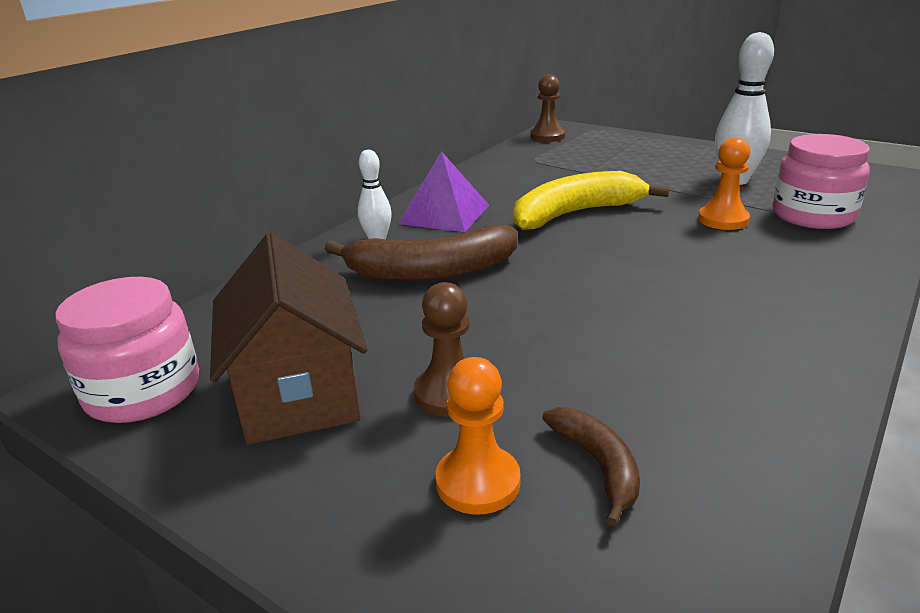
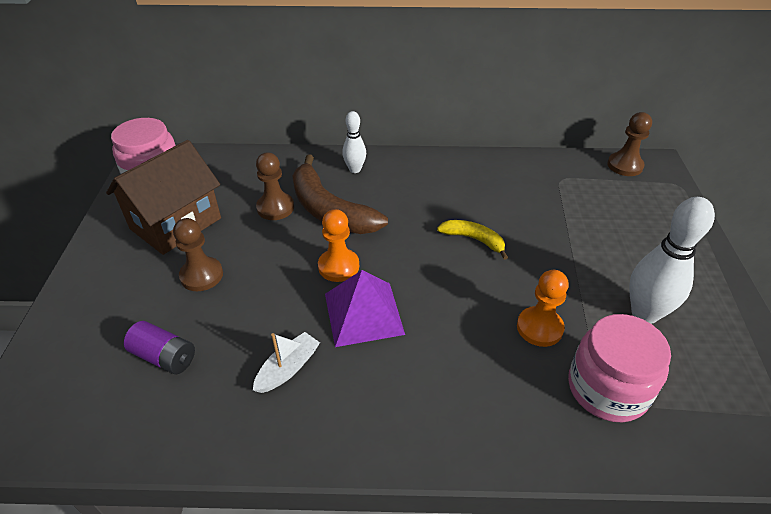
camera: 55 degrees right, 15 degrees up
(377, 304) = (275, 208): none -> brown pawn
(444, 214) = (416, 179): purple pyramid -> purple pyramid (363, 313)
(478, 482) = (133, 316): orange pawn -> orange pawn (338, 266)
(575, 214) = (473, 239): yellow banana -> yellow banana, size x0.53
(598, 465) = (164, 357): brown banana -> purple battery
(691, 364) = (288, 368): none -> white boat

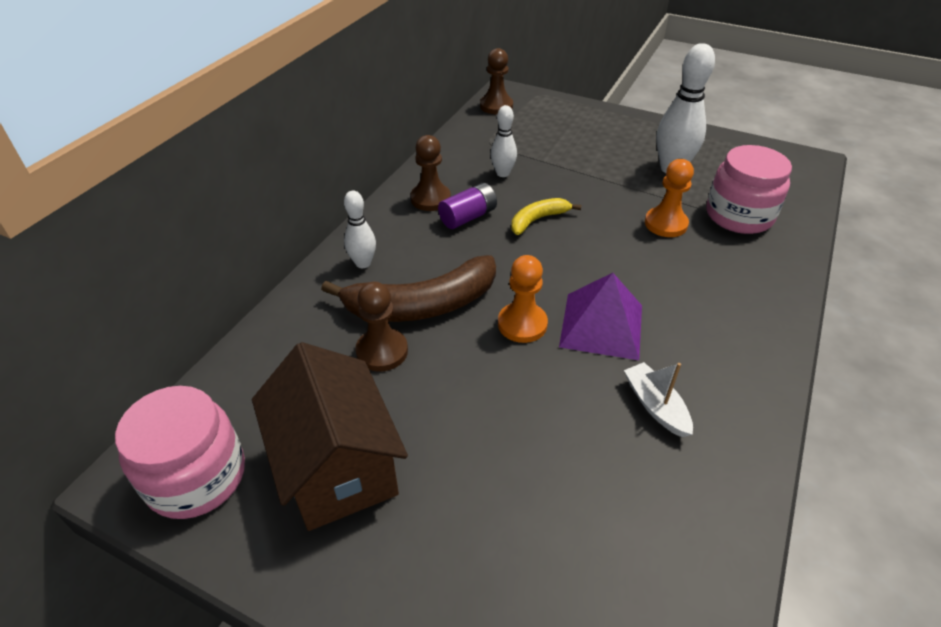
camera: 65 degrees left, 0 degrees up
(164, 357) = (596, 524): purple battery -> purple battery (468, 217)
(201, 275) = (467, 456): brown pawn -> brown pawn (430, 199)
(522, 201) = (503, 173): none -> white bowling pin

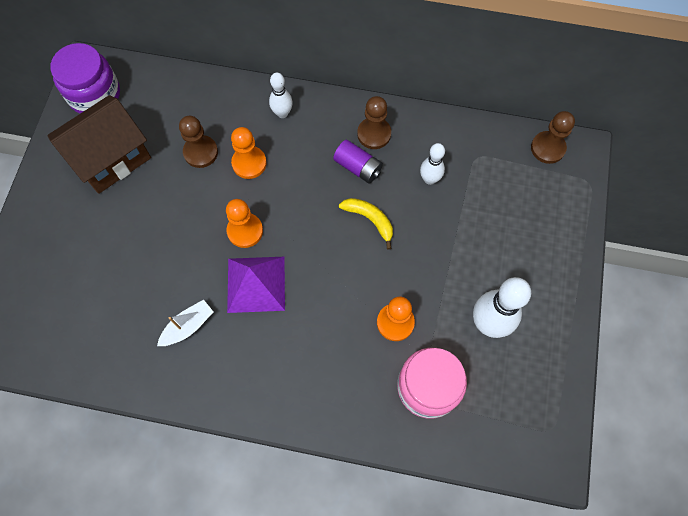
camera: 75 degrees right, 25 degrees up
(196, 476) = (94, 94): pink jar -> purple jar
(422, 305) = (249, 163): brown banana -> orange pawn

